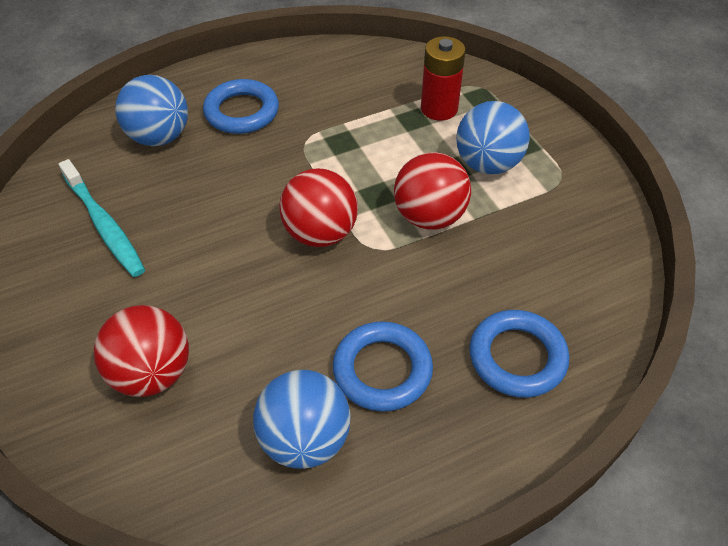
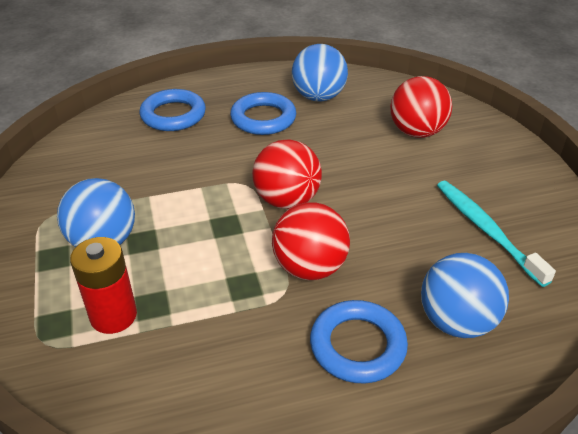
camera: 170 degrees left, 10 degrees down
(429, 217) = (186, 202): red ball -> red ball (310, 268)

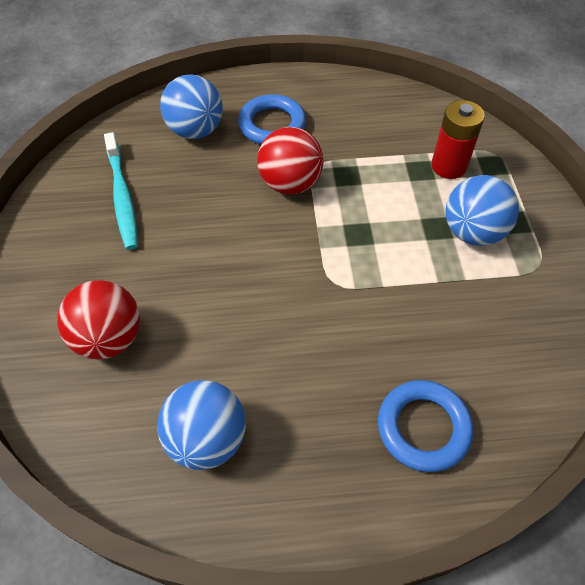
camera: 170 degrees left, 15 degrees up
(263, 118) = (297, 399): blue ring -> none
(287, 200) = (294, 255): red ball -> none

